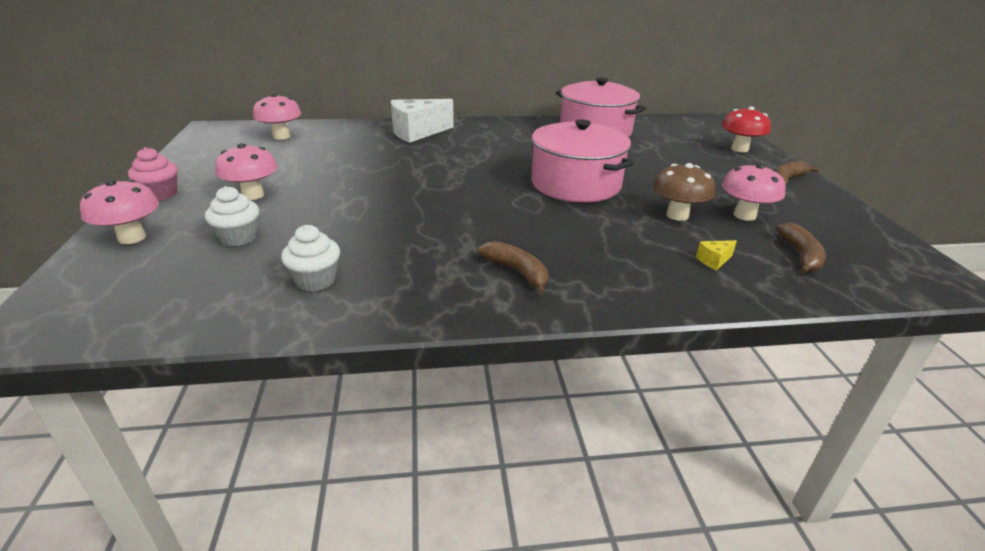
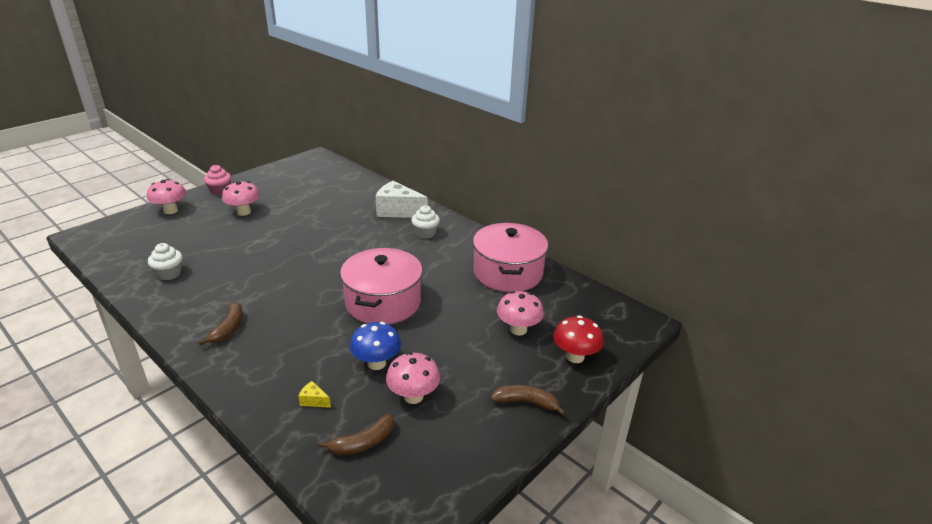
camera: 50 degrees right, 0 degrees up
(239, 237) = (194, 233): white cupcake -> white cupcake (425, 233)
(281, 136) = (331, 178): pink mushroom -> pink mushroom (518, 329)
(677, 215) = (376, 363): brown mushroom -> blue mushroom

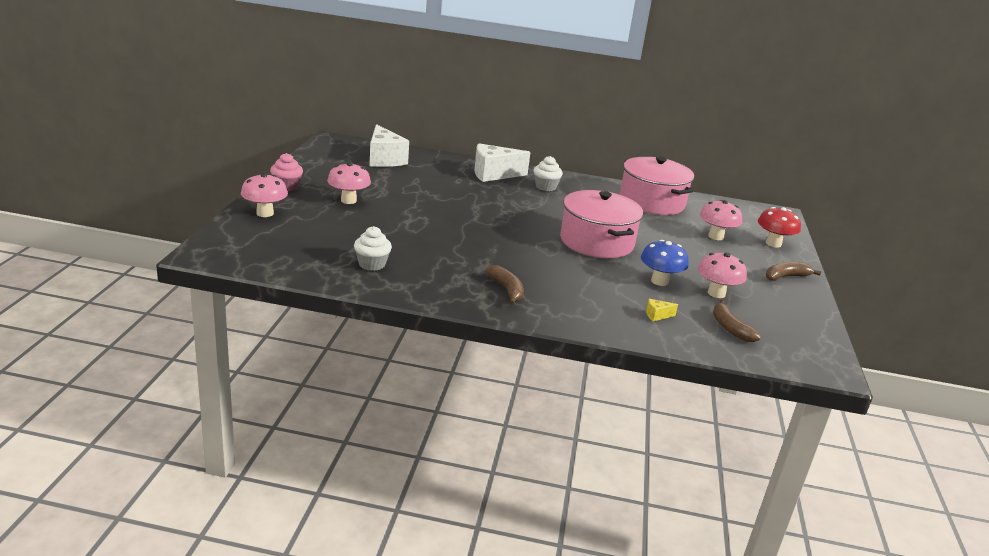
camera: 35 degrees left, 5 degrees down
(329, 180) = (384, 159): none -> white cheese
(363, 443) = (730, 328): brown banana -> brown banana turned 135 degrees clockwise

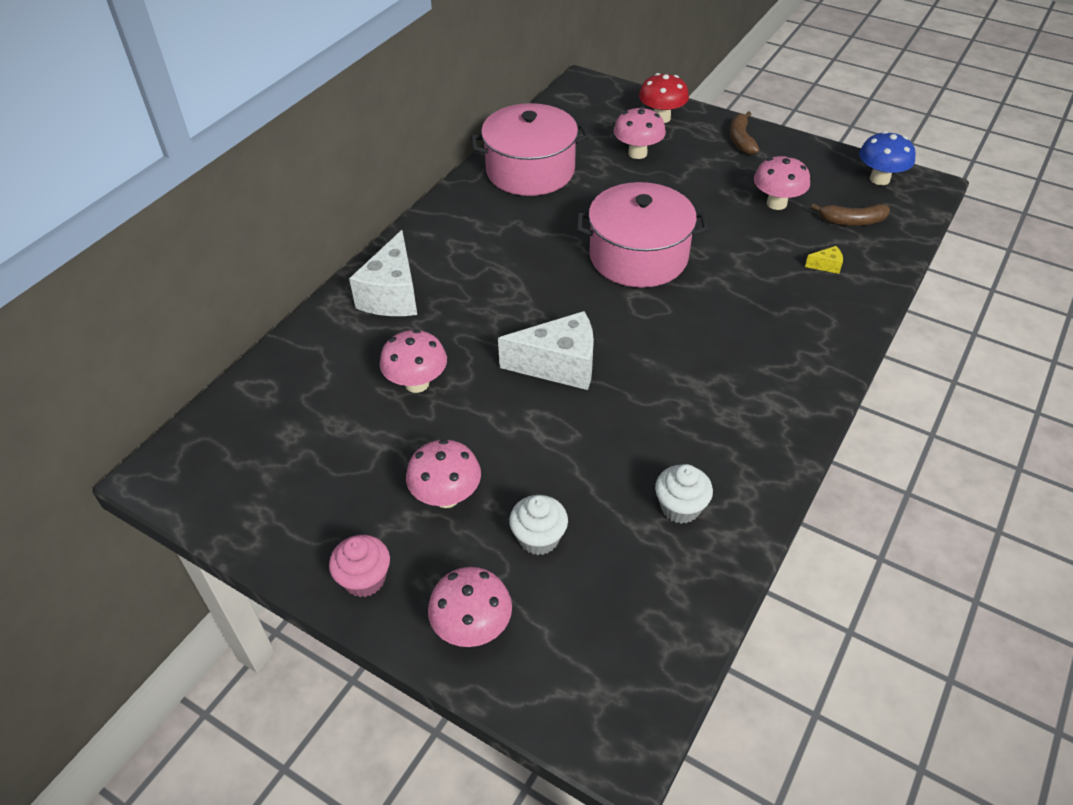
camera: 65 degrees left, 20 degrees up
(384, 159) = (284, 415): white cheese -> white cheese (559, 365)
(427, 186) = (417, 383): none -> pink mushroom
(507, 290) = (762, 377): brown banana -> none
(545, 187) = (455, 253): white cupcake -> white cupcake (539, 538)
(657, 315) = (826, 266): yellow cheese -> yellow cheese turned 105 degrees counterclockwise
(659, 281) = (746, 237): blue mushroom -> blue mushroom (879, 179)

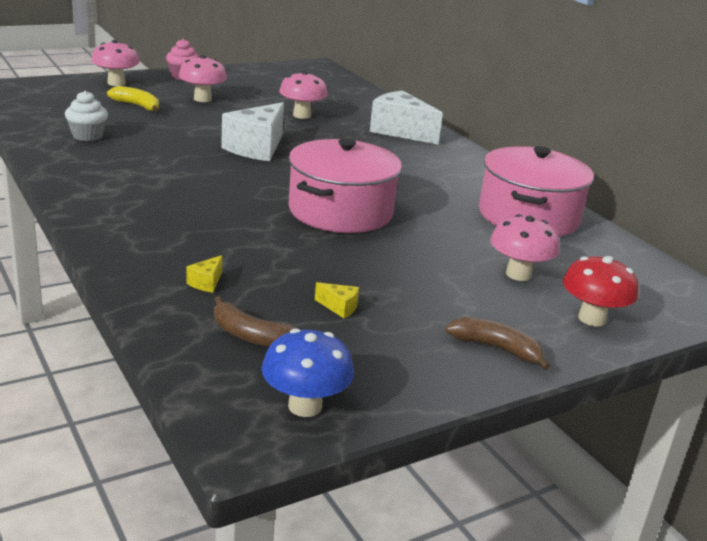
camera: 115 degrees right, 20 degrees down
(539, 538) = (137, 105): white cupcake -> yellow banana
(776, 203) = (339, 307): pink mushroom -> yellow cheese
(852, 221) = (251, 336): brown banana -> brown banana turned 90 degrees counterclockwise

